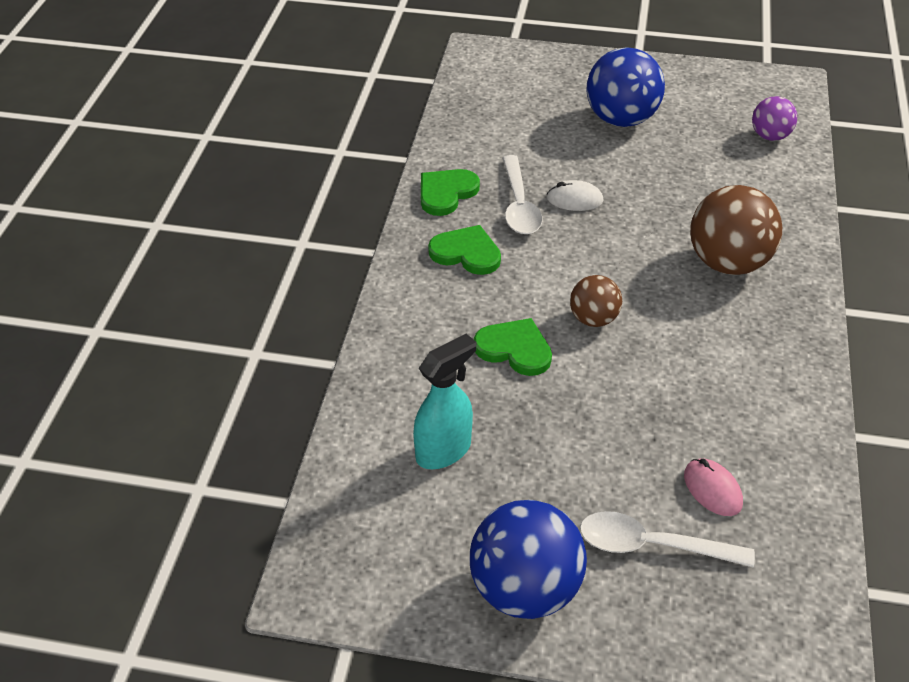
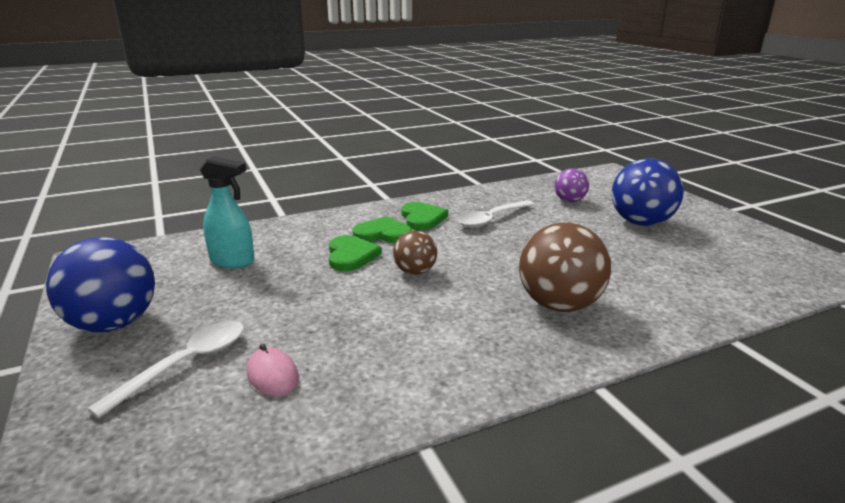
camera: 55 degrees right, 20 degrees down
(446, 193) = (467, 199): green heart -> green heart (383, 234)
(574, 199) = (528, 232): white mouse -> none
(652, 545) = (186, 364): white spoon -> white spoon turned 60 degrees clockwise
(712, 489) = (272, 375): pink mouse -> pink mouse turned 60 degrees counterclockwise
(770, 136) = (752, 279): purple ball -> purple ball (569, 201)

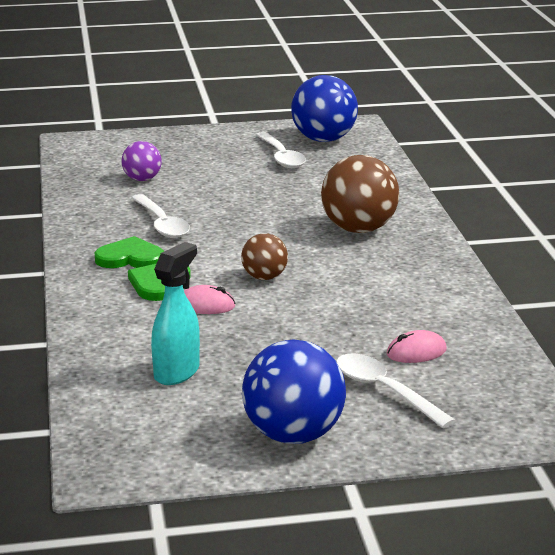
camera: 75 degrees left, 0 degrees up
(351, 255) = (206, 305): green heart -> pink mouse
(641, 223) = (223, 163): blue ball -> blue ball (323, 139)
(692, 244) = (281, 157): none -> white spoon

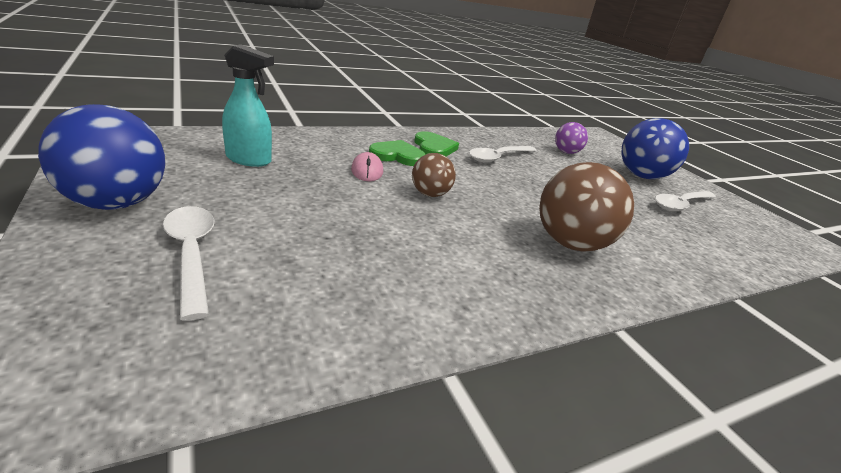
camera: 70 degrees right, 5 degrees up
(323, 139) = (751, 226): blue ball -> blue ball (642, 176)
(385, 391) = (191, 254): white spoon -> white spoon turned 60 degrees counterclockwise
(416, 352) = (285, 278): pink mouse -> none

